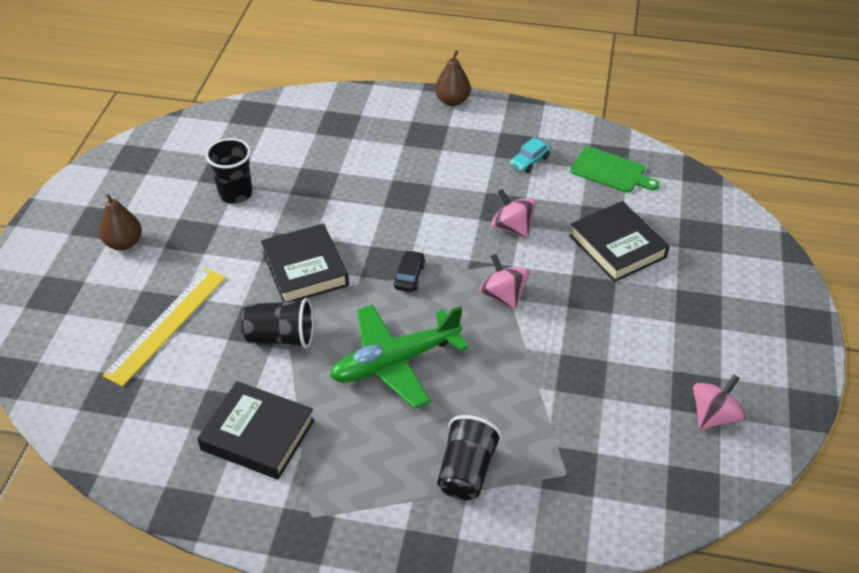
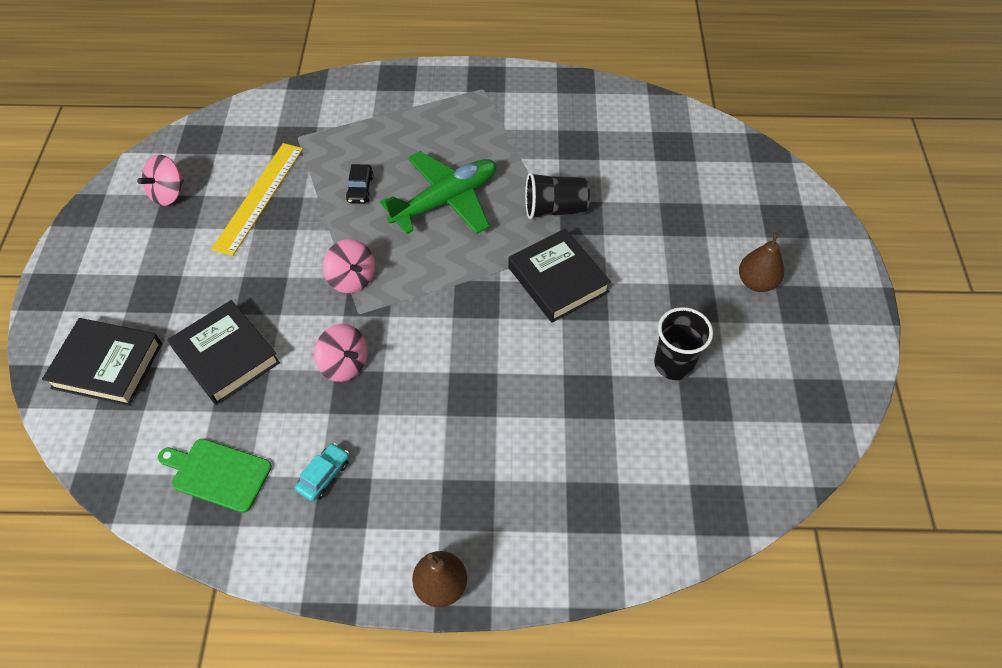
camera: 170 degrees right, 10 degrees up
(166, 325) = (663, 206): yellow ruler -> yellow ruler (259, 197)
(258, 435) = (542, 132): black book -> black book (107, 365)
(409, 276) = (449, 286): black car -> black car (360, 189)
(466, 471) = (374, 129): black cup -> none

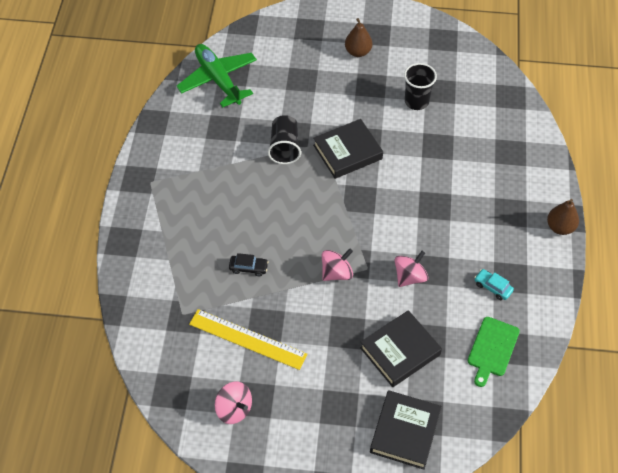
camera: 85 degrees left, 0 degrees up
(446, 201) = (268, 212): green plane -> green plane (218, 79)

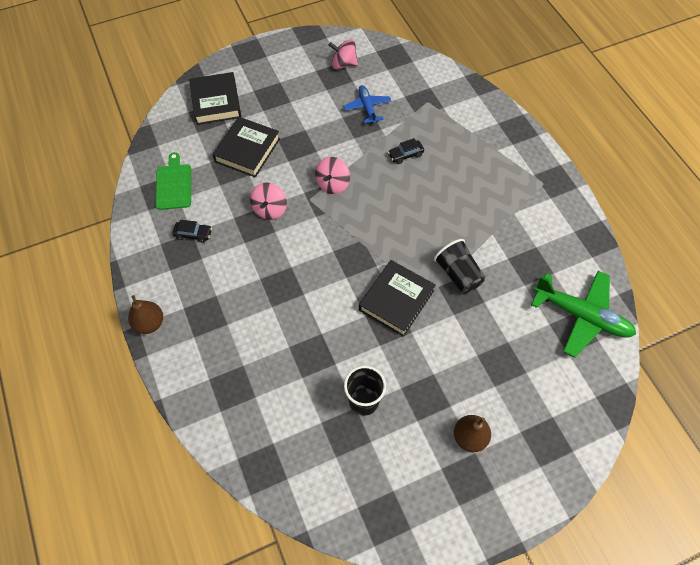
camera: 150 degrees right, 5 degrees up
(247, 339) = (367, 107): yellow ruler -> blue plane
(492, 287) = (193, 234): turquoise car -> black car

